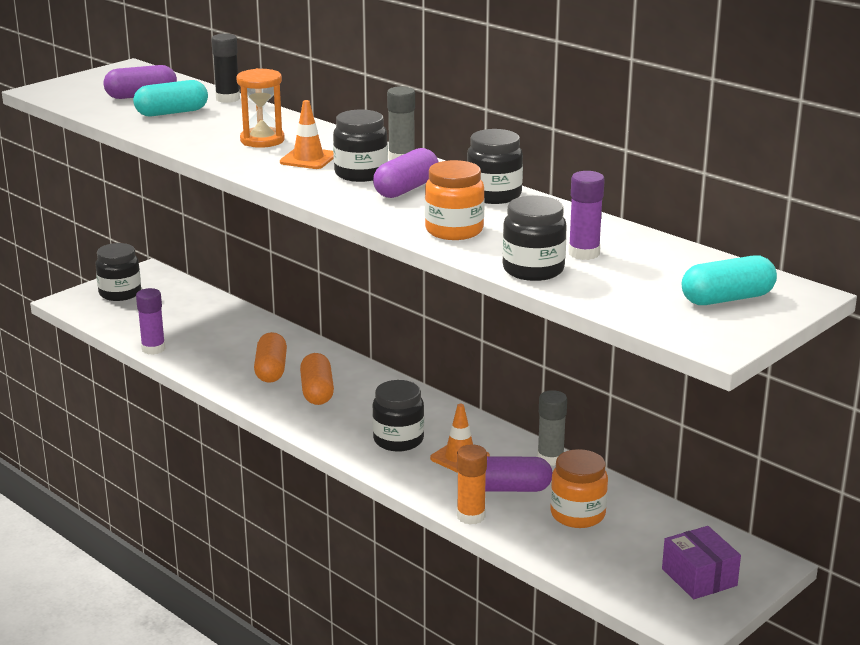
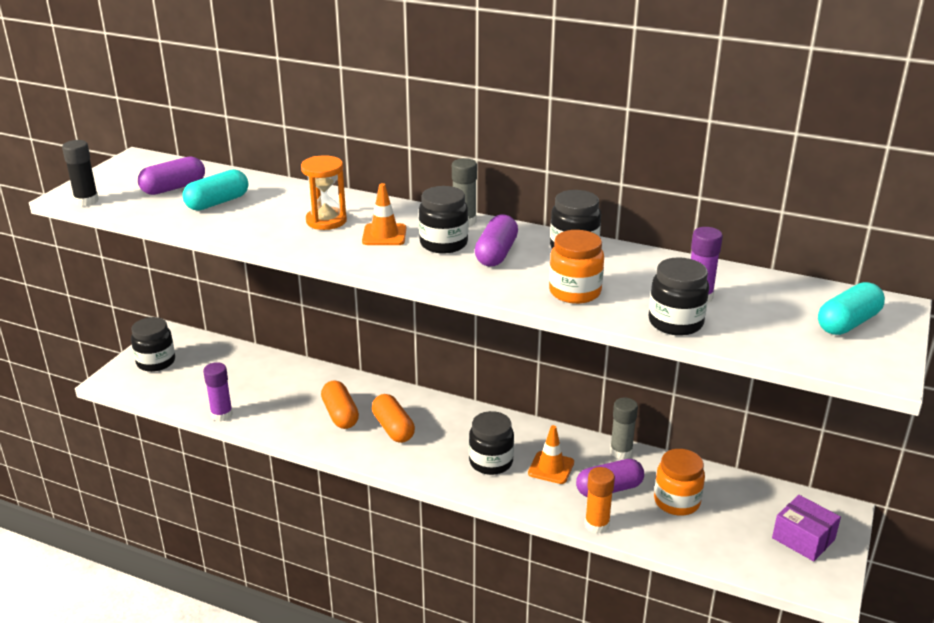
camera: 20 degrees left, 5 degrees up
(227, 99) = (257, 180): black glue stick -> black glue stick (86, 201)

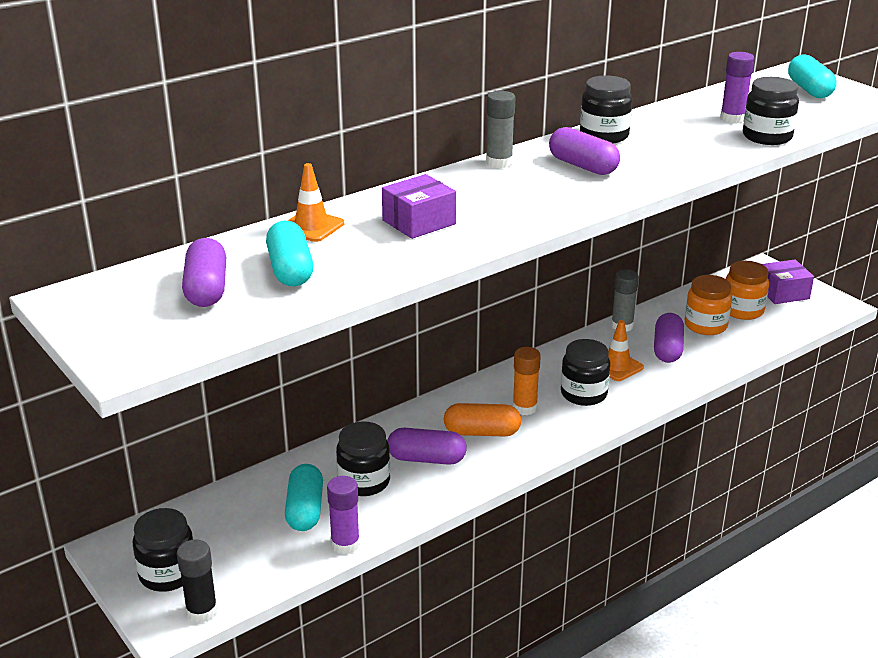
camera: 60 degrees left, 0 degrees up
(86, 201) = (164, 354): black glue stick -> black glue stick (202, 611)
(247, 386) = (305, 510): none -> turquoise capsule
(326, 221) = (419, 222): orange hourglass -> purple box
(340, 415) = (426, 459): orange capsule -> purple capsule
(384, 235) = (487, 202): orange traffic cone -> orange traffic cone (311, 226)
(443, 244) = (537, 182): black jar -> black jar (364, 482)
(575, 292) = (685, 156): orange jar -> orange jar (742, 310)
(597, 525) = (709, 371): orange glue stick -> orange glue stick (524, 408)

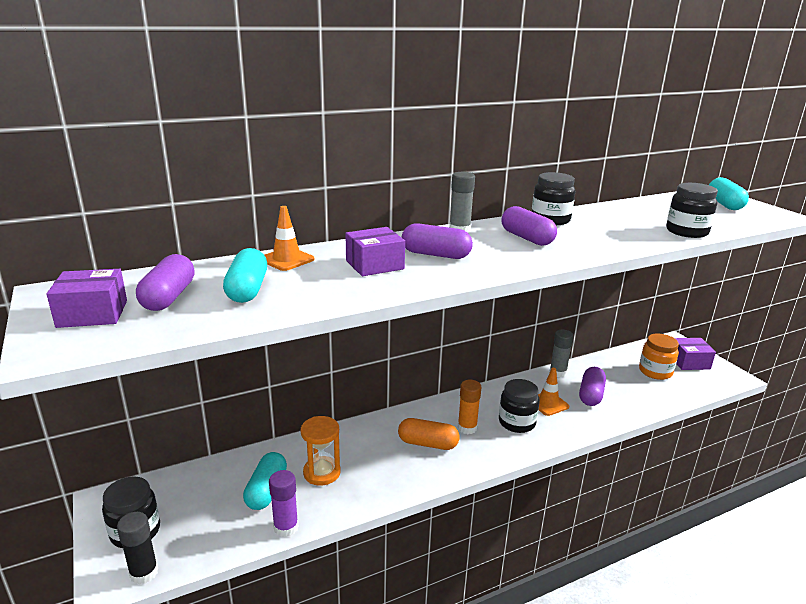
camera: 10 degrees right, 5 degrees down
(135, 318) = (92, 313): none -> purple box
(364, 482) = (322, 472): black jar -> orange hourglass
(426, 459) = (377, 460): purple capsule -> purple capsule (435, 254)
(705, 325) = (624, 380): orange jar -> none
(732, 119) = (658, 217): purple glue stick -> none

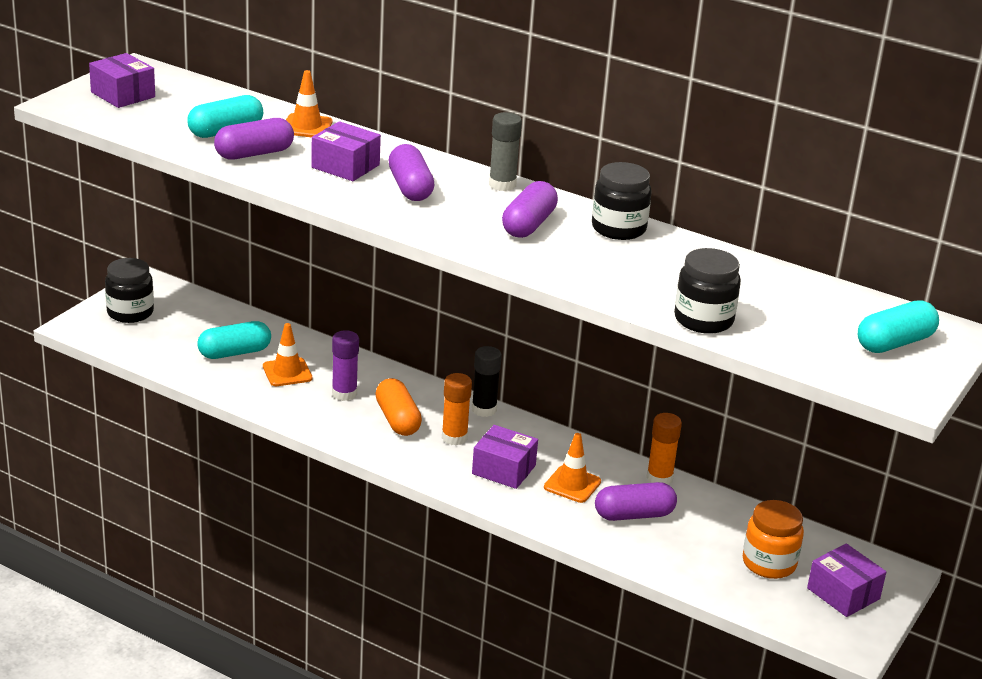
camera: 55 degrees right, 5 degrees up
(144, 573) = (96, 336): black glue stick -> black glue stick (484, 409)
(169, 297) = (178, 108): purple capsule -> purple capsule (254, 154)
(286, 527) = (200, 380): purple glue stick -> purple glue stick (344, 393)
(322, 472) = (287, 372): orange hourglass -> orange traffic cone
(517, 422) = (503, 469): black jar -> purple box
(558, 372) = (659, 478): grey glue stick -> orange glue stick

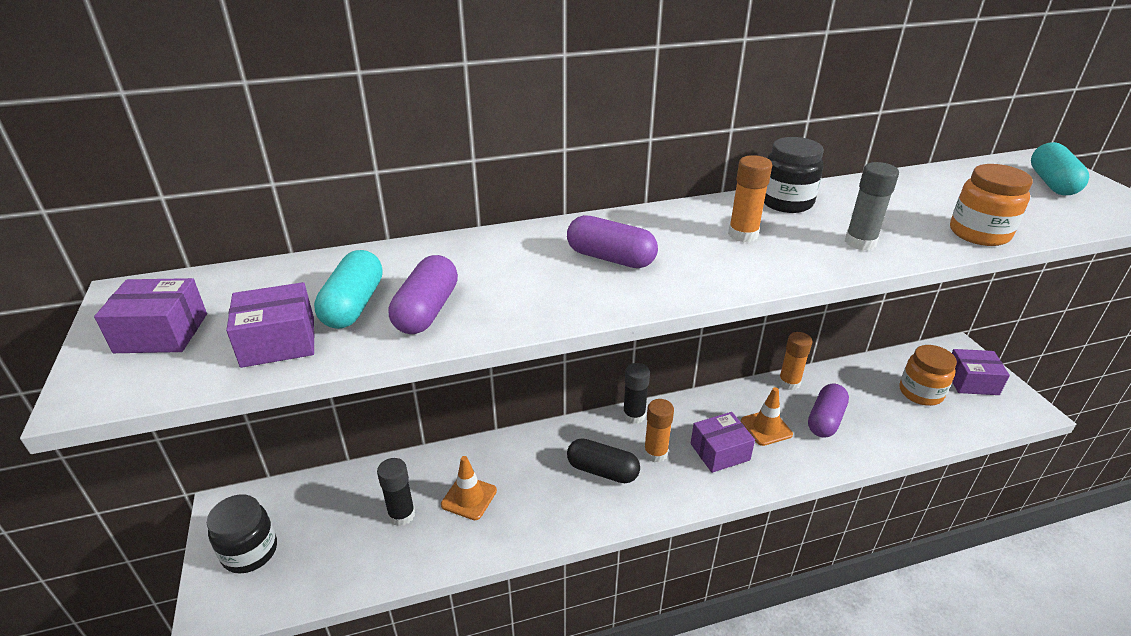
camera: 45 degrees left, 5 degrees up
(234, 353) = (402, 515): turquoise capsule -> black glue stick
(306, 126) = (418, 256): orange traffic cone -> none
(344, 393) = (536, 480): purple glue stick -> none
(345, 166) = (525, 272): purple box -> purple box (278, 342)
(397, 420) = (602, 471): orange capsule -> black capsule
(502, 185) = (656, 215): grey glue stick -> grey glue stick (860, 242)
(528, 225) = (743, 234): purple capsule -> orange glue stick
(703, 320) = (979, 233): black jar -> orange jar

